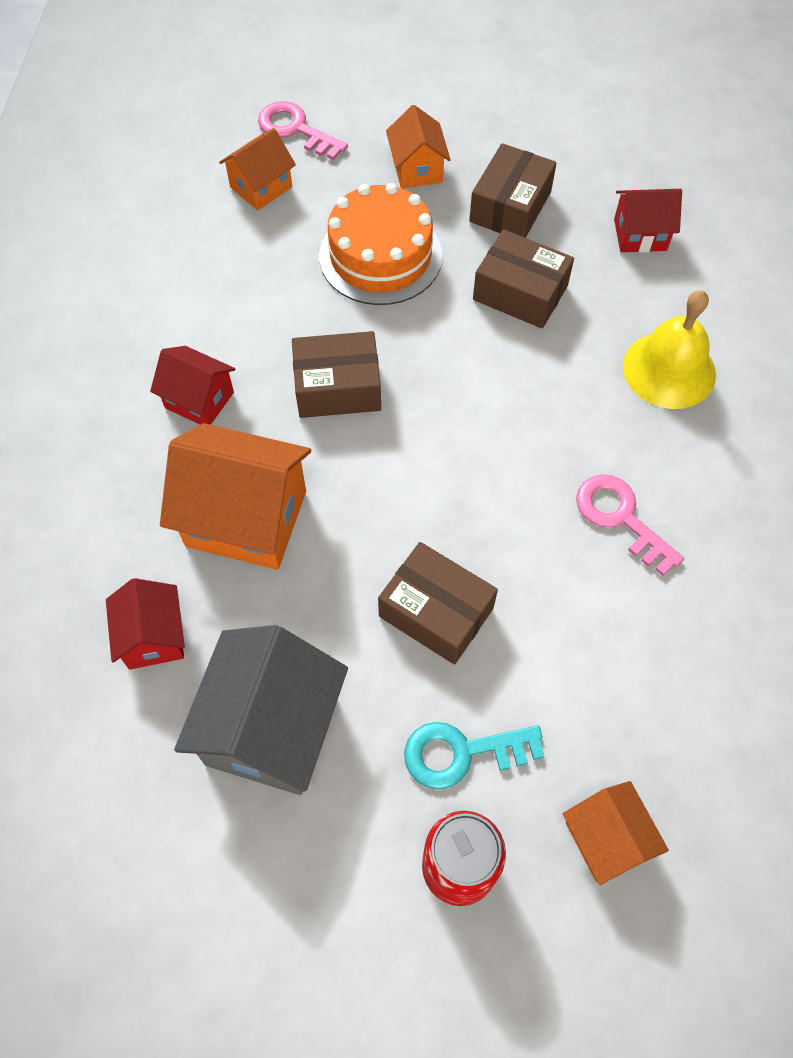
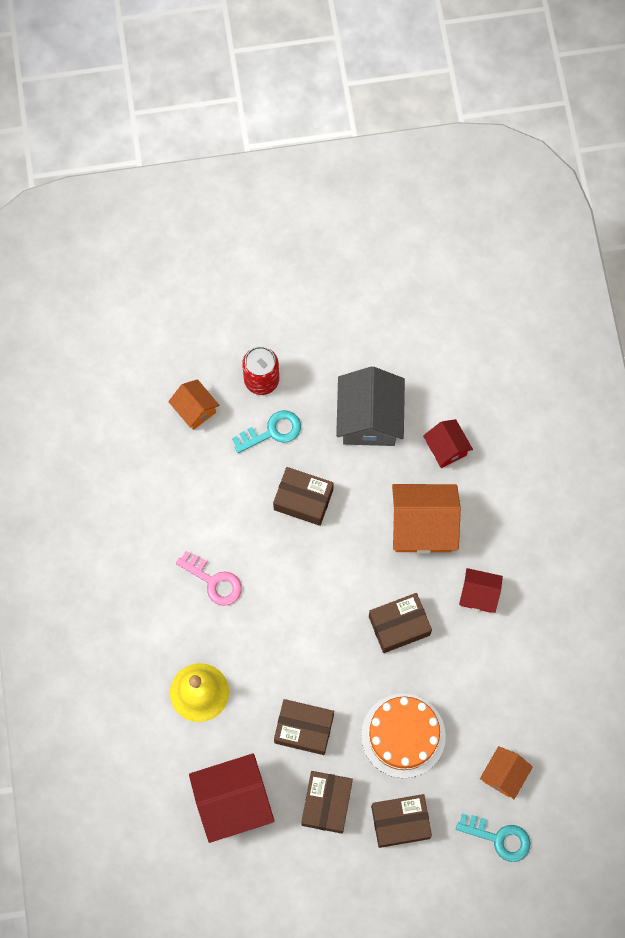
camera: 165 degrees right, 10 degrees up
(295, 129) = (499, 838): pink key -> turquoise key
(417, 169) = (400, 822): orange house -> brown box
(640, 235) = (233, 801): red house -> red house, size x1.77

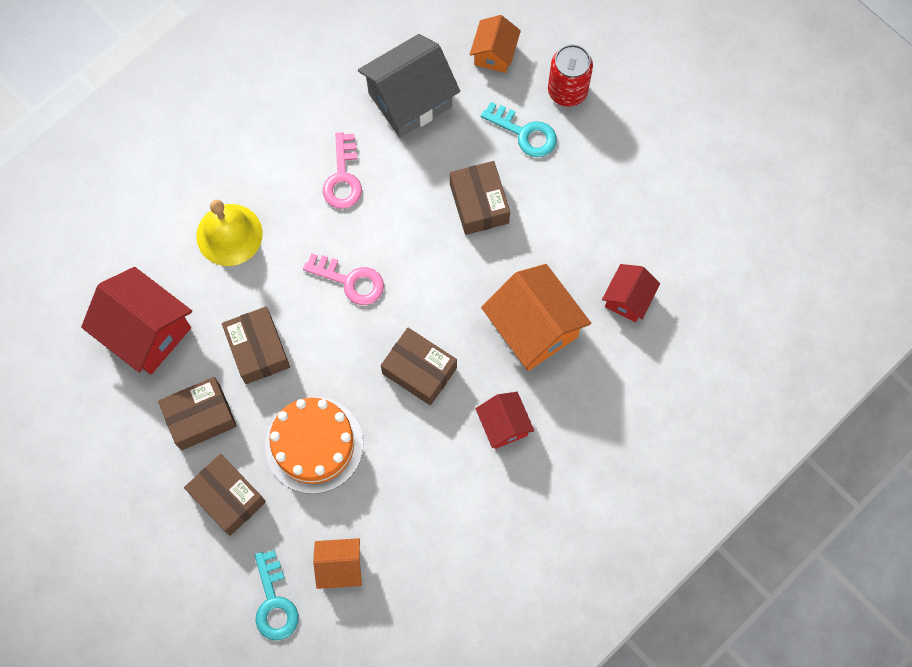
camera: 55 degrees right, 0 degrees up
(298, 629) = (351, 281): none -> pink key
(369, 419) = (603, 210): grey house -> grey house (410, 100)

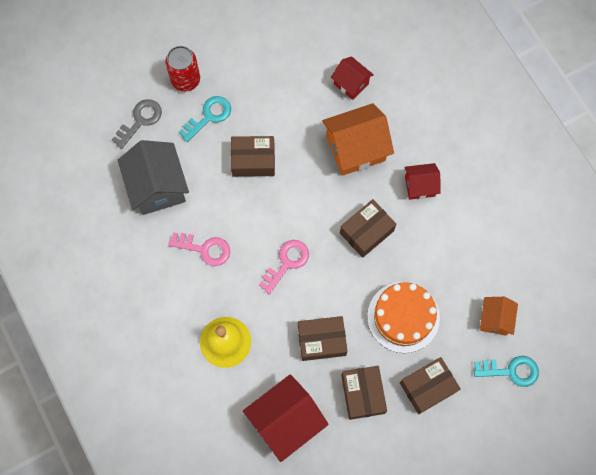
camera: 75 degrees left, 0 degrees up
(494, 54) = (140, 120): orange house -> grey key

